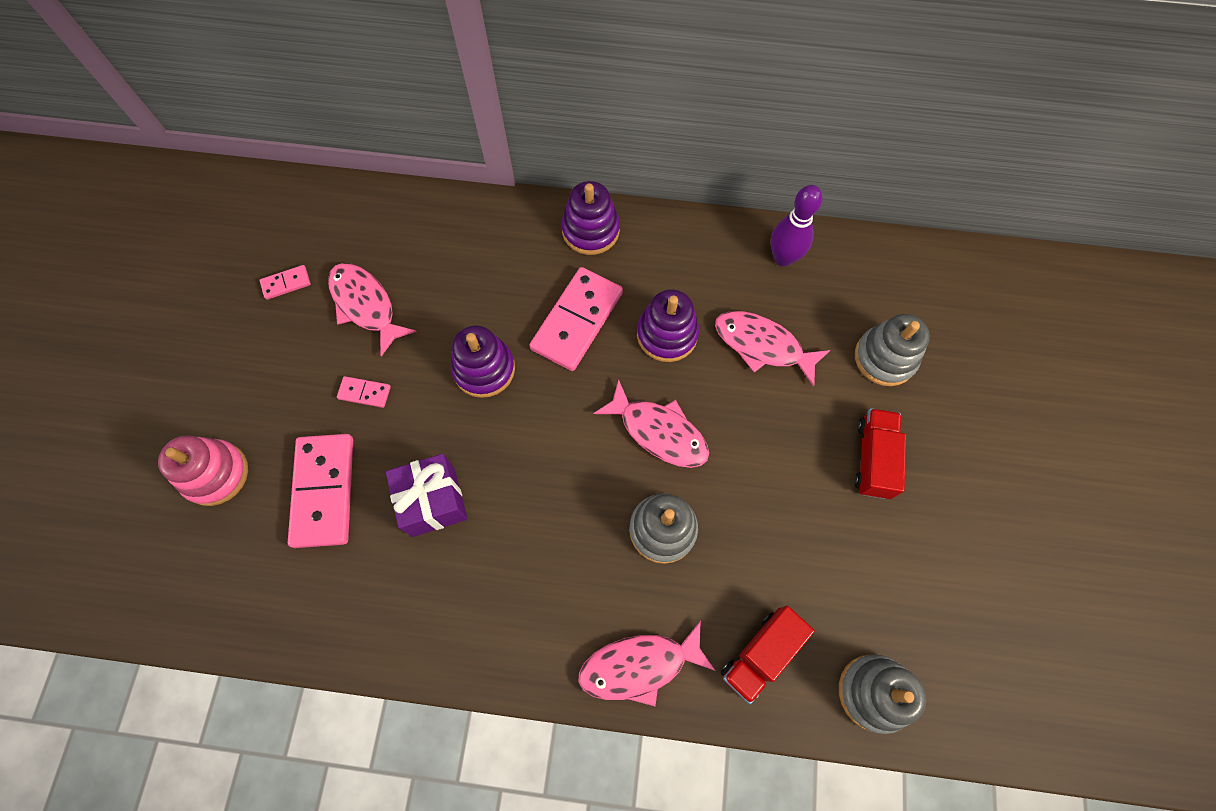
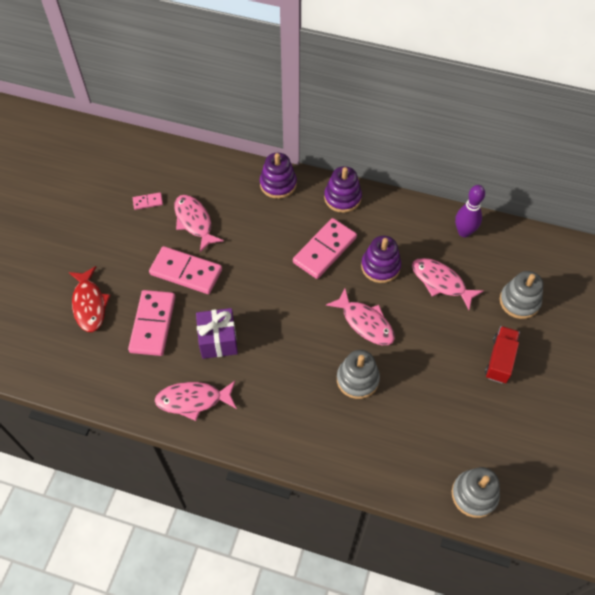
camera: 10 degrees right, 10 degrees down
(215, 474) = (89, 304): pink stacking toy -> red fish
(364, 393) = (186, 272): pink domino -> pink domino, size x2.18
(484, 369) = (261, 269): purple stacking toy -> purple stacking toy (278, 184)
(639, 665) = (329, 454): pink fish -> pink fish (193, 400)
(761, 654) = (406, 461): red truck -> none

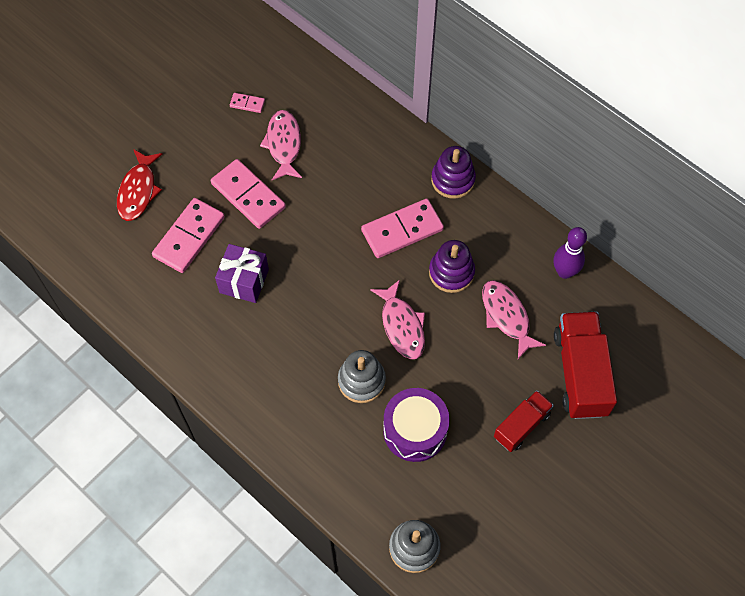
camera: 25 degrees right, 5 degrees up
(193, 400) = (190, 331): pink fish -> none
(278, 184) = (392, 137): purple stacking toy -> none
(421, 400) = (415, 431): none -> purple drum
(519, 301) = (580, 373): grey stacking toy -> red truck

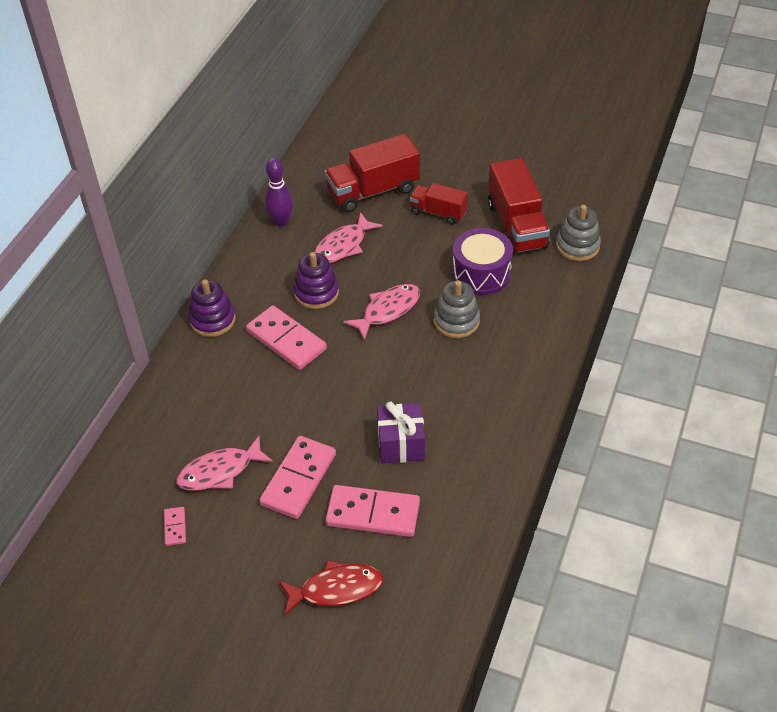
camera: 110 degrees left, 15 degrees down
(470, 497) = (516, 226): none -> red truck

